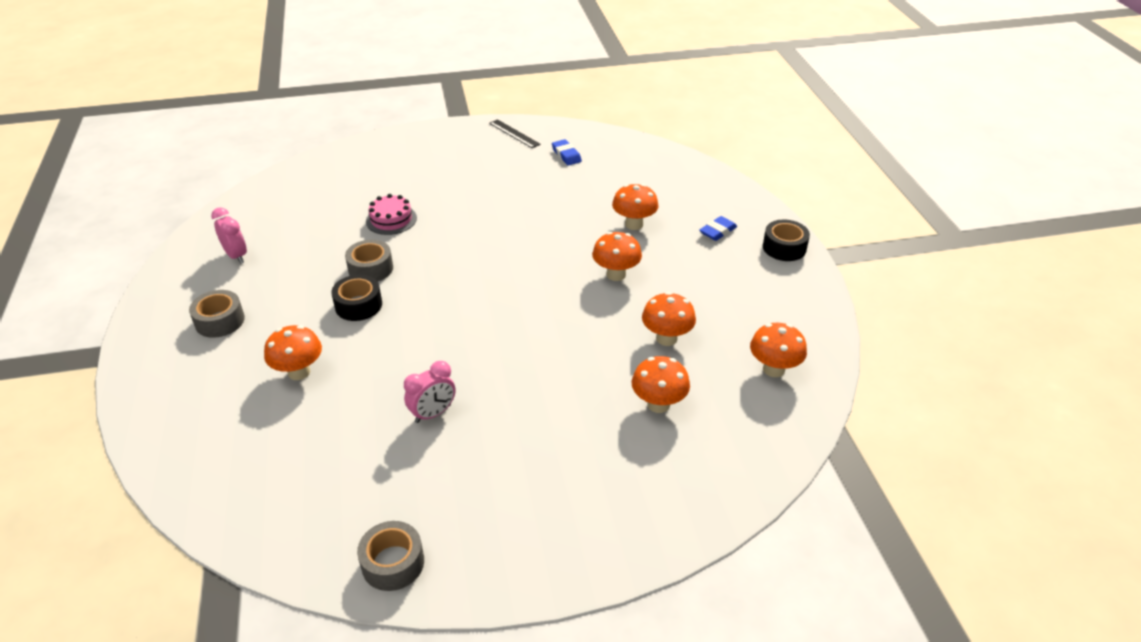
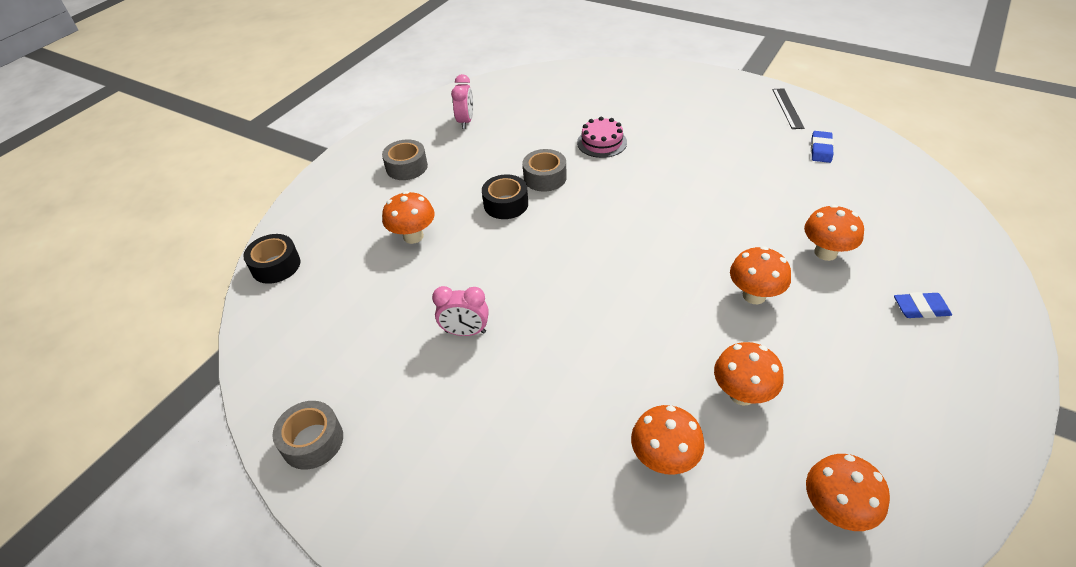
camera: 45 degrees right, 5 degrees up
(784, 247) = (994, 372): black tape -> black tape (276, 266)

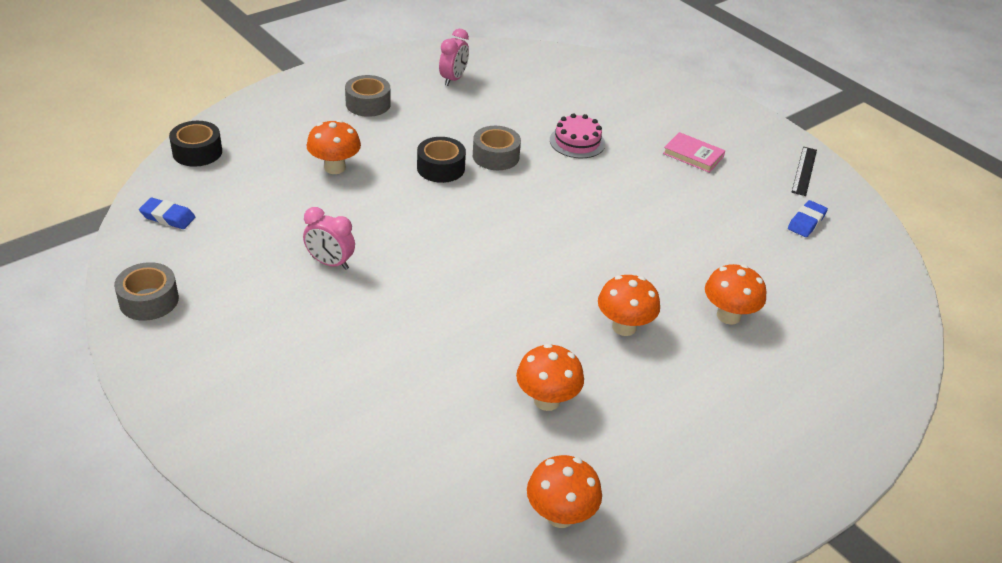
camera: 15 degrees right, 5 degrees down
(664, 459) = (436, 422): orange mushroom -> none
(698, 123) = (693, 155): none -> pink book
(920, 308) = (784, 396): blue eraser -> blue eraser (168, 217)

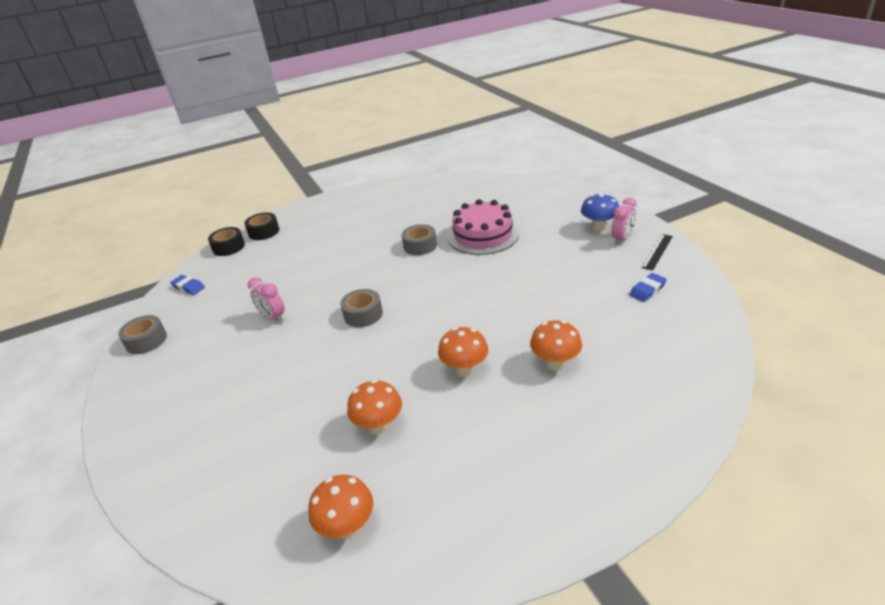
camera: 20 degrees right, 5 degrees down
(335, 168) = (308, 255): orange mushroom -> none
(368, 104) = (349, 215): grey tape -> grey tape (363, 314)
(440, 168) = (378, 254): black tape -> black tape (264, 232)
(453, 79) = (413, 198): pink clock -> pink clock (622, 239)
(577, 142) = (483, 235): pink cake -> pink cake, size x1.76
(693, 155) = (568, 242): pink book -> none
(724, 135) = (598, 228): none -> blue mushroom

